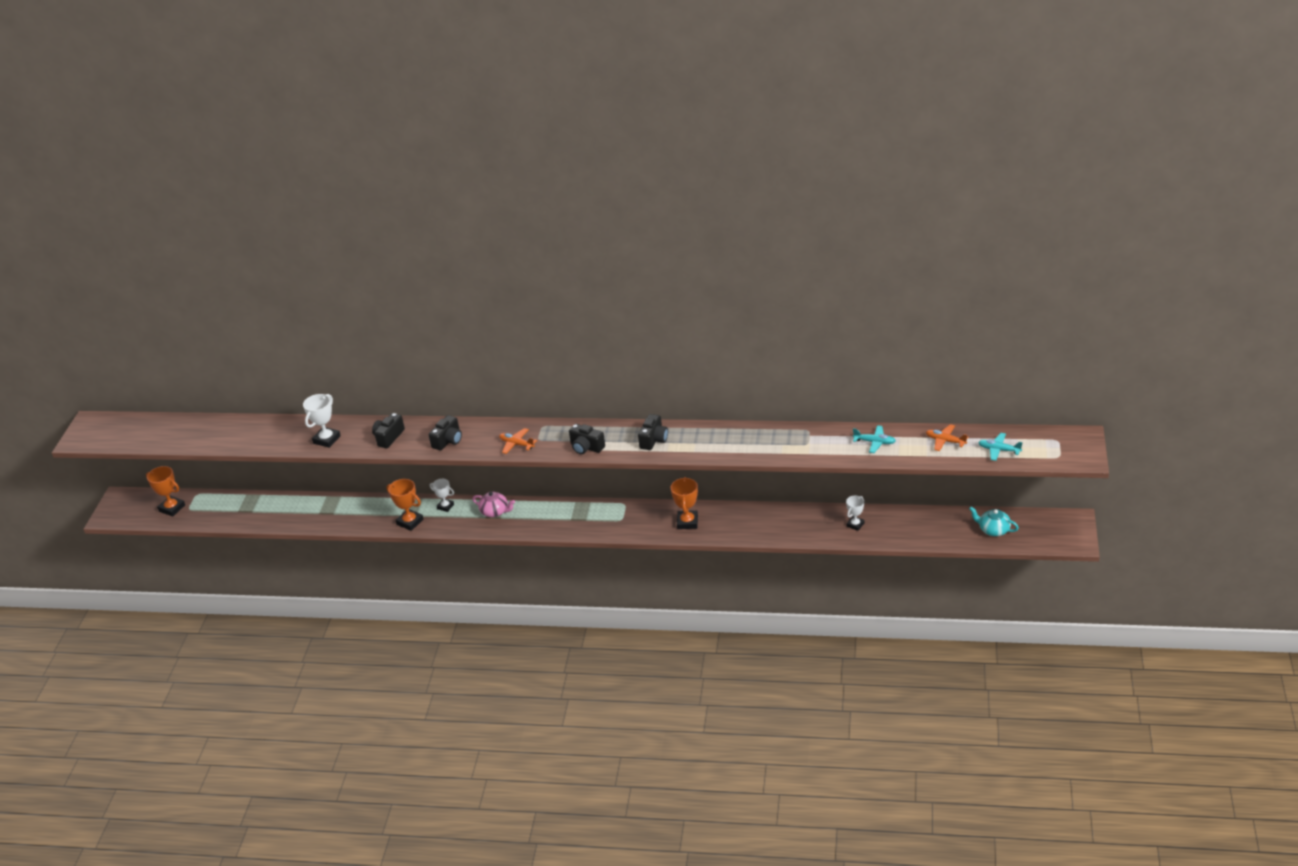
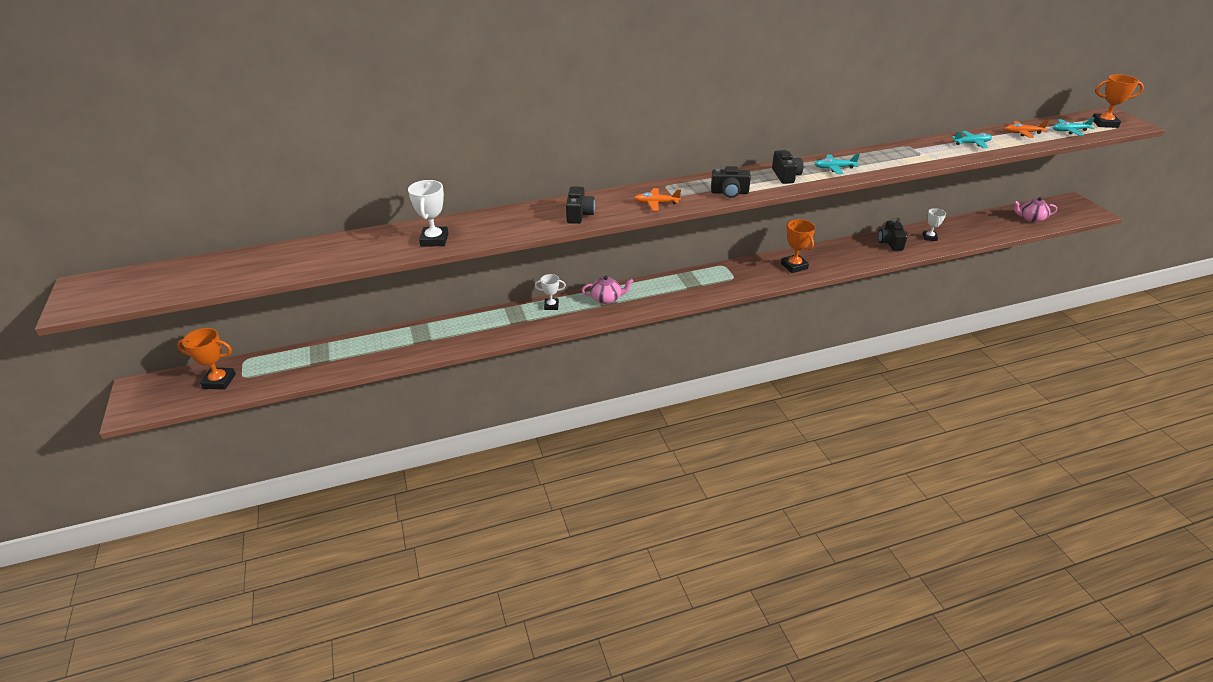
camera: 30 degrees left, 0 degrees up
(388, 437) = (508, 224): black camera -> black camera (890, 243)
(410, 522) = (525, 327): orange trophy -> orange trophy (1104, 123)
(706, 441) = (834, 168): none -> turquoise plane
(993, 530) = (1031, 218): turquoise teapot -> pink teapot

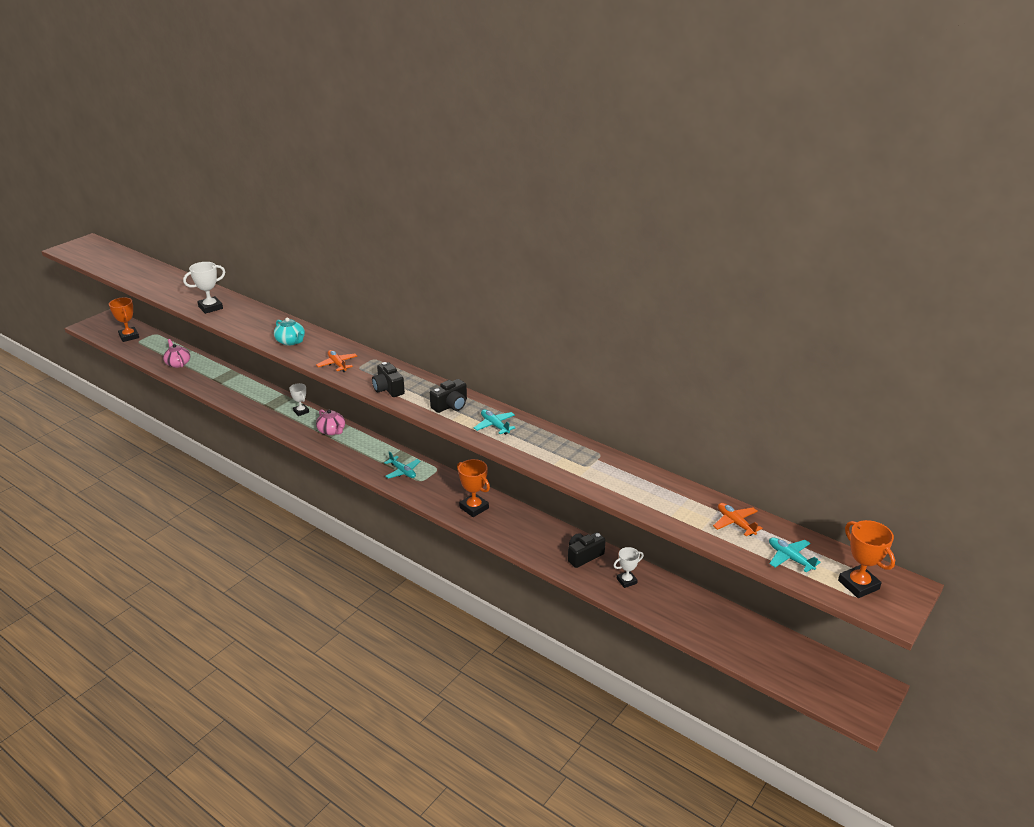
camera: 55 degrees right, 5 degrees down
(579, 214) = (291, 341): black camera -> turquoise teapot
(794, 266) = (474, 508): orange trophy -> orange trophy turned 75 degrees counterclockwise
(972, 143) = (657, 493): turquoise plane -> turquoise plane (402, 471)
(1031, 218) = (770, 654): pink teapot -> pink teapot (178, 363)

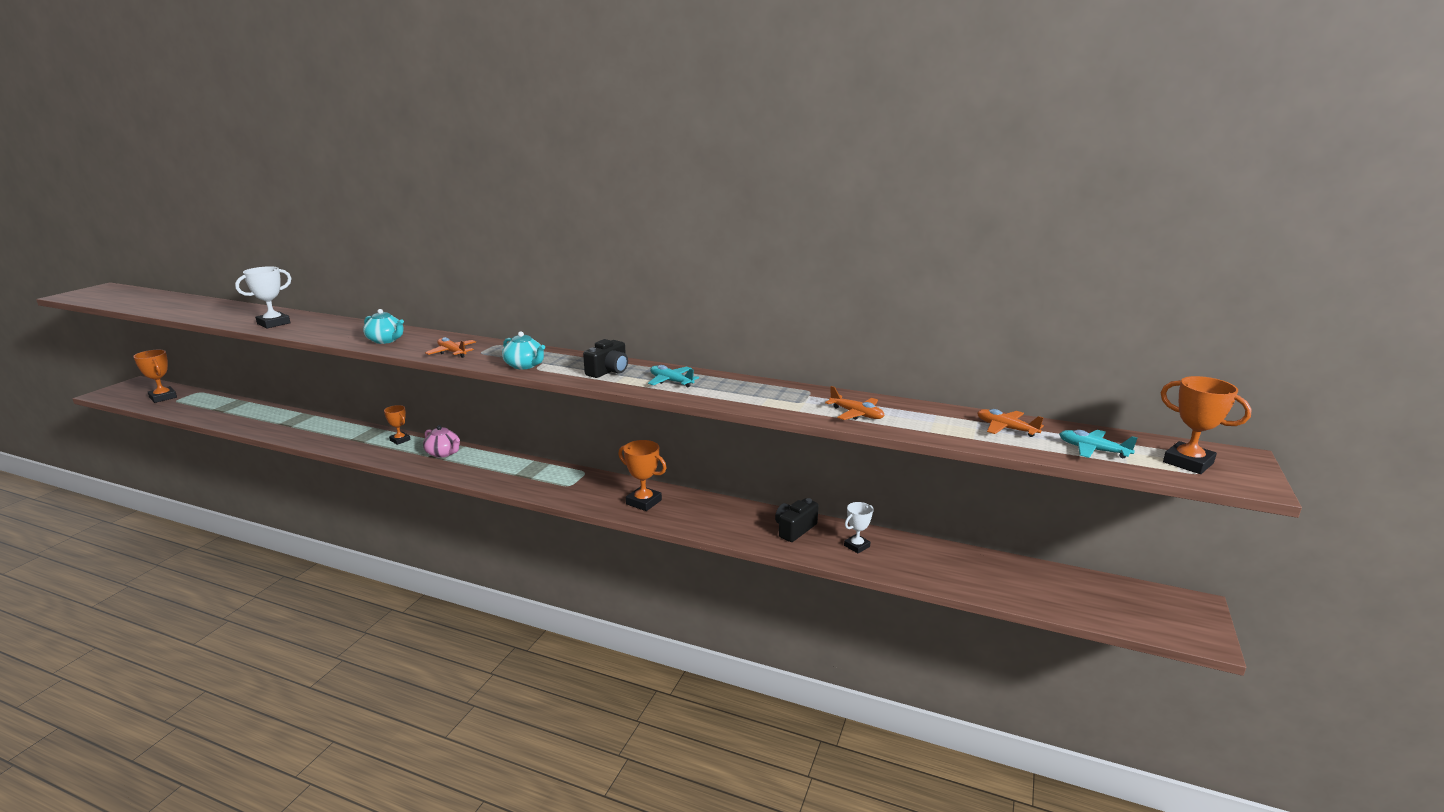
camera: 15 degrees left, 10 degrees down
(178, 363) = (231, 414): pink teapot -> none
(301, 411) = (400, 440): white trophy -> orange trophy
(388, 389) = (525, 365): black camera -> turquoise teapot
(402, 471) = (543, 479): turquoise plane -> none
(623, 487) = (856, 414): none -> orange plane

